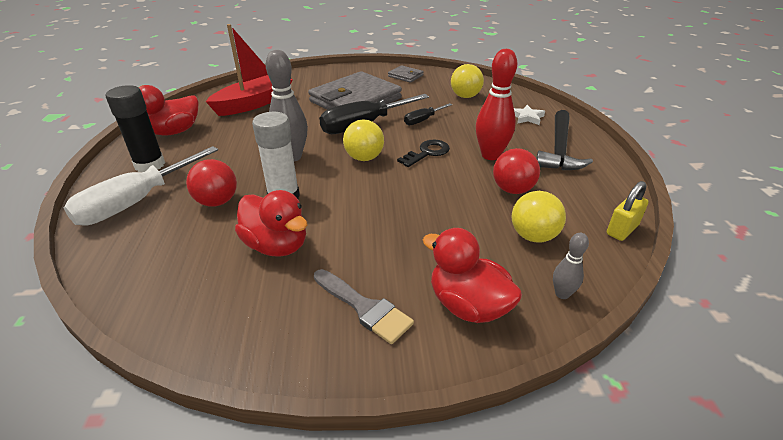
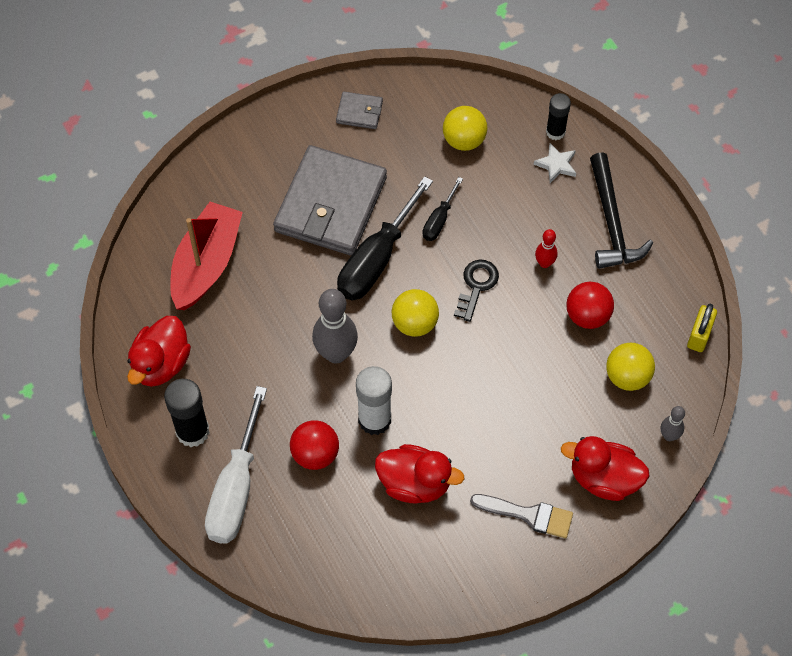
camera: 25 degrees left, 25 degrees up
(490, 155) = (544, 263): red bowling pin -> red bowling pin, size x0.51
(534, 106) = (555, 132): none -> black glue stick

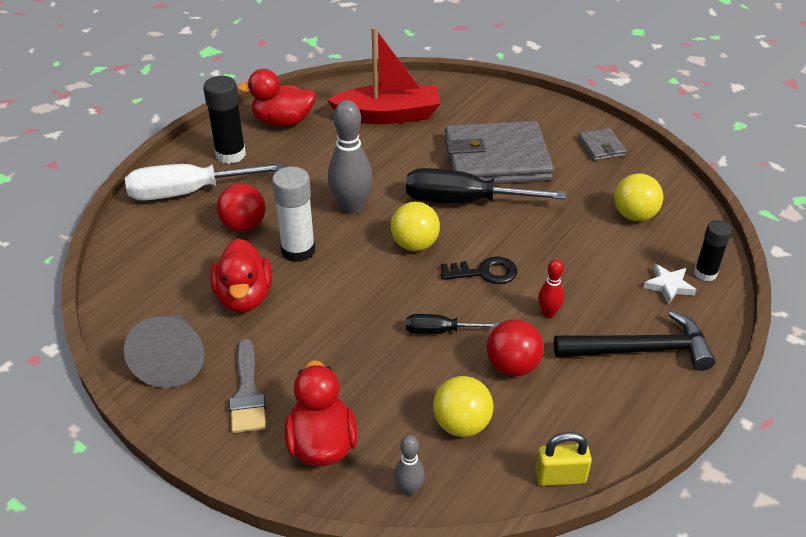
camera: 65 degrees right, 20 degrees down
(439, 220) = (535, 226): black screwdriver -> black screwdriver (439, 331)
(464, 562) = (173, 359): none -> grey cone
(611, 222) = (640, 350): black hammer -> black hammer turned 150 degrees counterclockwise

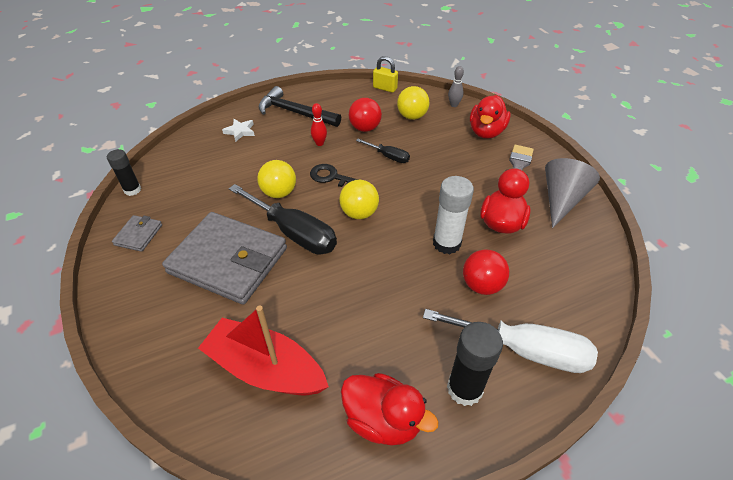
camera: 150 degrees left, 5 degrees up
(351, 207) = (382, 265): grey bowling pin -> none
(634, 215) = (198, 174): yellow ball -> yellow ball (279, 193)
(705, 273) = (212, 130): black glue stick -> black glue stick (132, 190)

